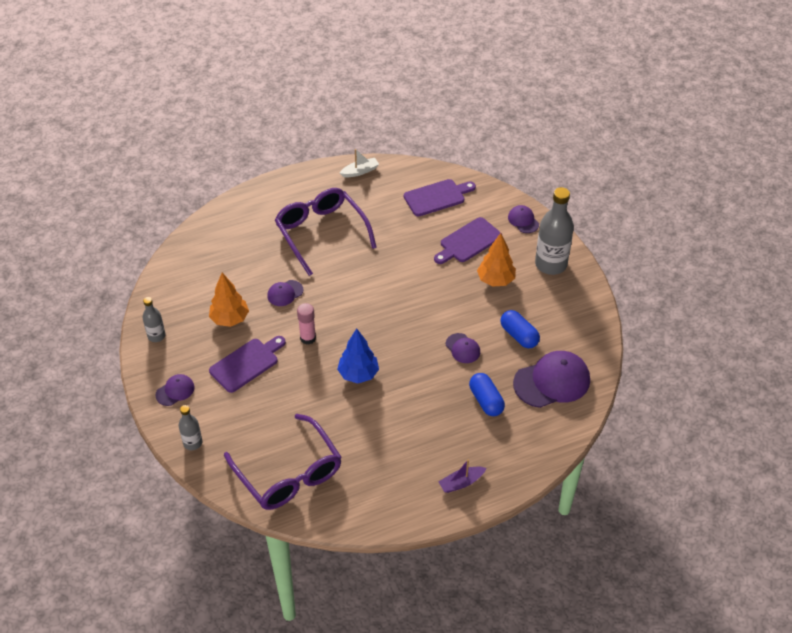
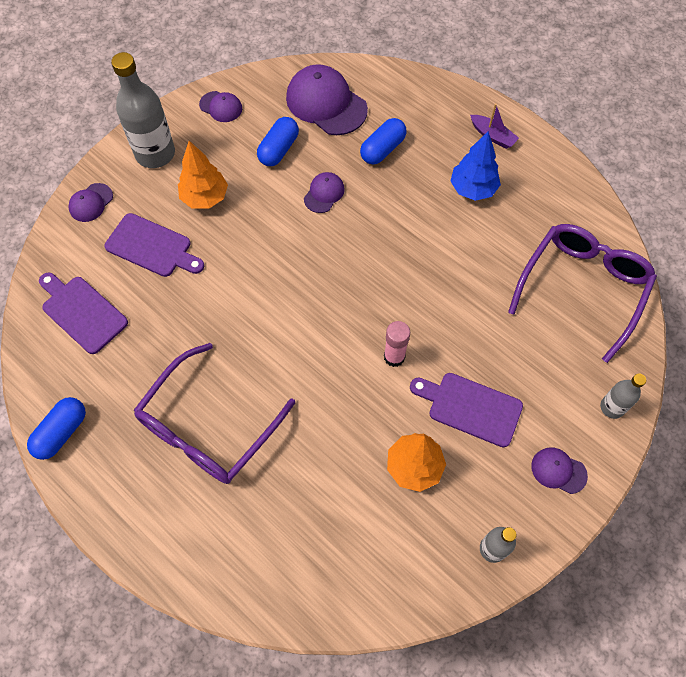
camera: 115 degrees left, 15 degrees up
(285, 293) = (337, 420): purple cap -> purple cap (221, 107)
(358, 374) = (416, 279): blue tree -> blue tree (473, 189)
(360, 171) = (62, 432): white boat -> blue capsule

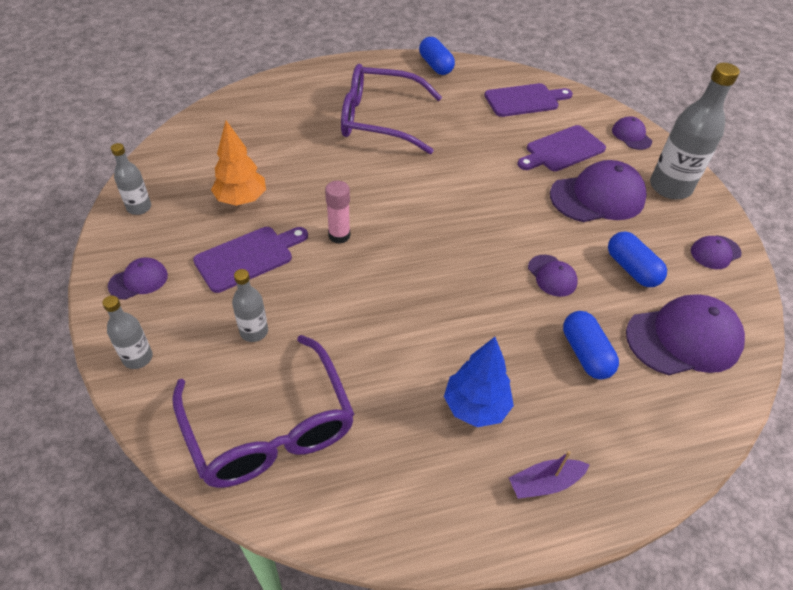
camera: 120 degrees right, 15 degrees down
(205, 197) = (597, 197): orange tree -> purple cap
(208, 427) = (379, 120): purple glasses -> purple glasses turned 60 degrees counterclockwise
(529, 349) = (254, 331): none -> grey bottle

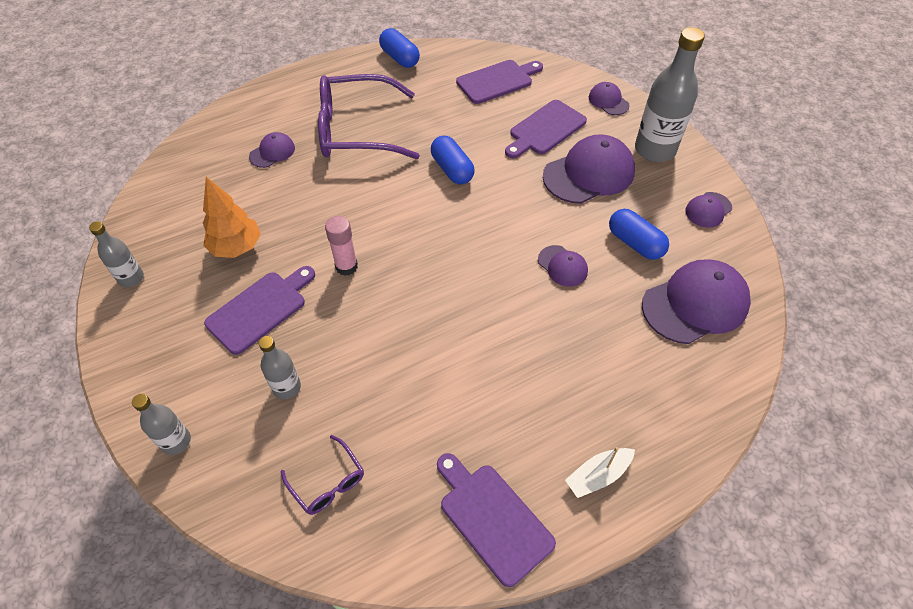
camera: 10 degrees left, 5 degrees up
(138, 280) = (153, 358): purple cap -> purple cap (272, 152)
(270, 427) = (328, 482): purple glasses -> purple glasses, size x0.45
(425, 500) = (492, 518): none -> purple cutting board
(475, 407) = (519, 416): blue tree -> none
(545, 483) = (598, 475): purple boat -> white boat
(585, 354) = (609, 339): blue capsule -> blue capsule (452, 169)

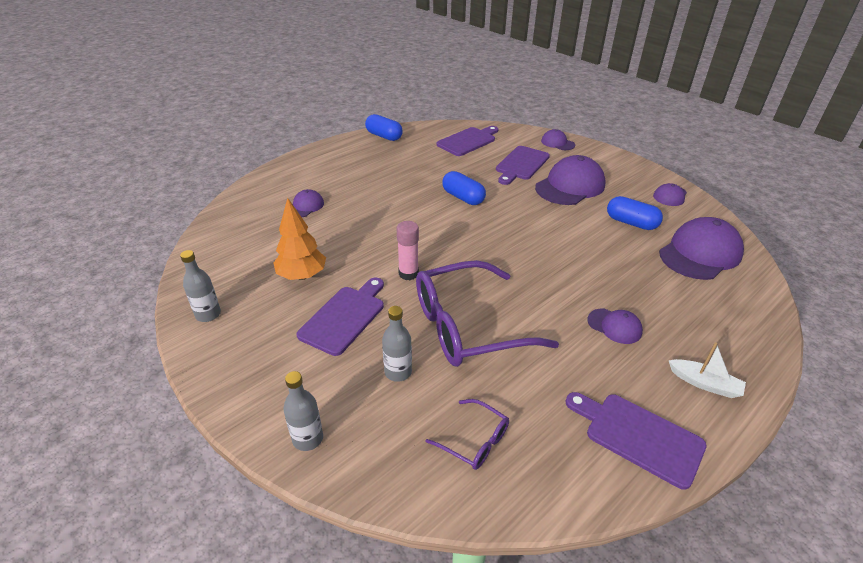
camera: 15 degrees left, 15 degrees down
(356, 130) = (371, 183): purple glasses -> purple glasses (468, 326)
(562, 266) = (586, 245): purple cap -> purple cap (614, 326)
(598, 475) = (704, 383): white boat -> white boat turned 105 degrees counterclockwise
(655, 150) = (609, 166): grey bottle -> none

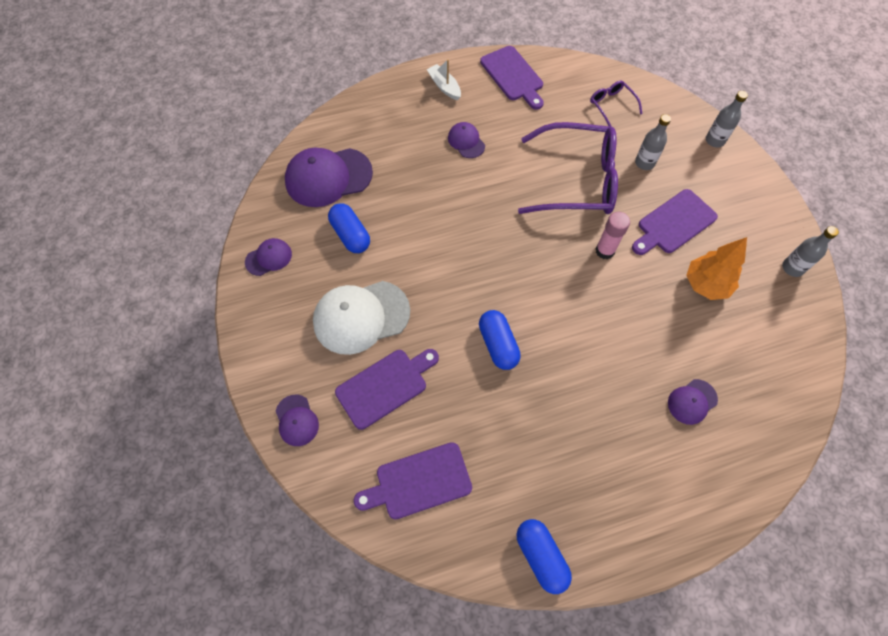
camera: 155 degrees left, 25 degrees up
(570, 186) = (361, 317): purple cap -> white cap

